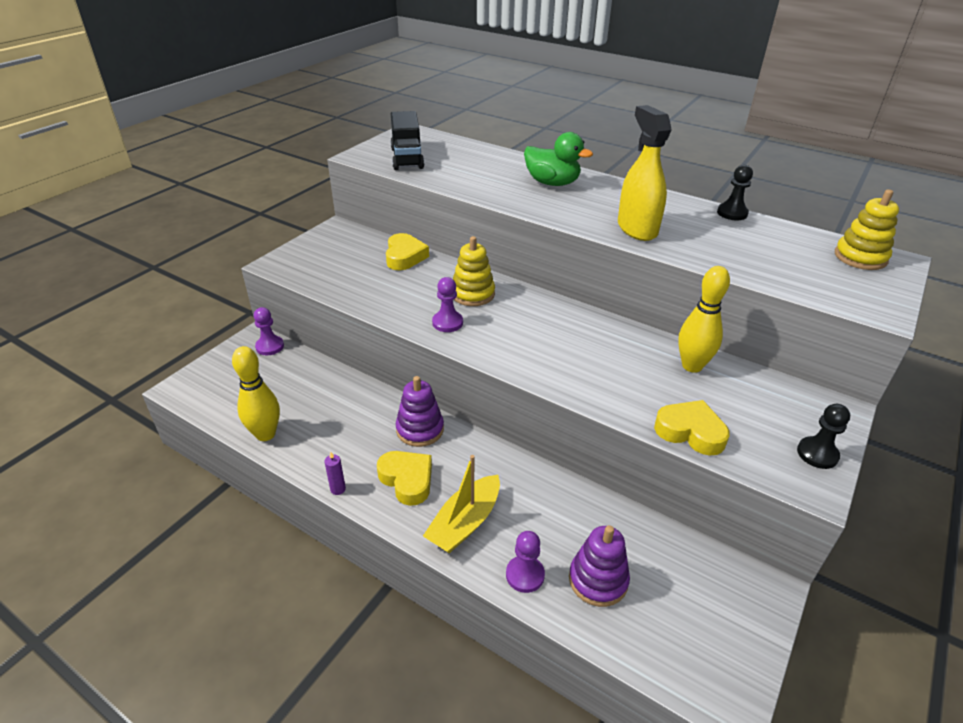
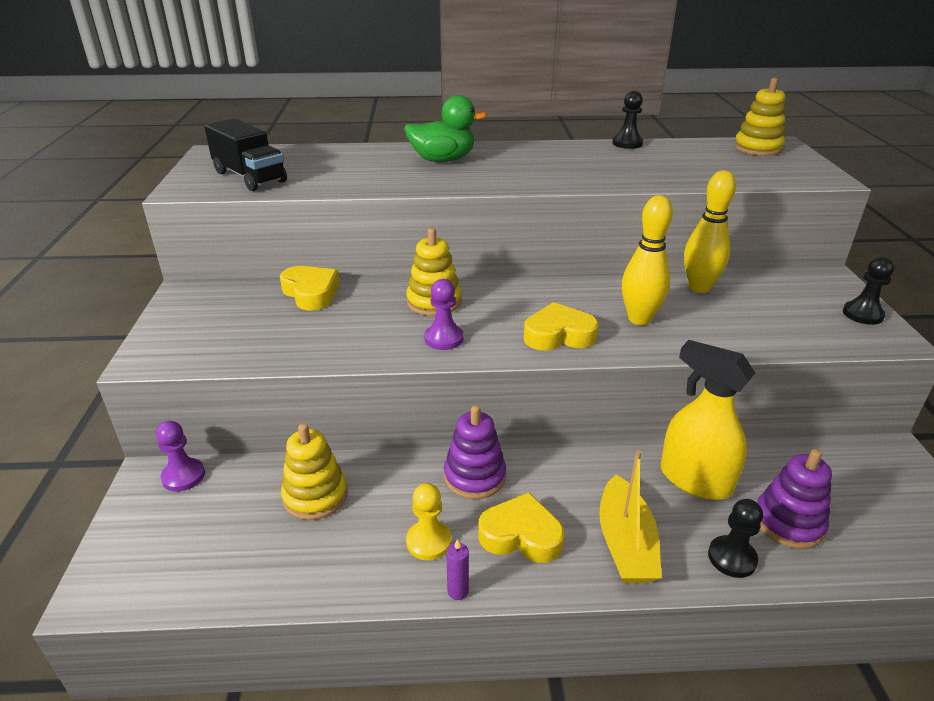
camera: 35 degrees left, 5 degrees down
(265, 434) = (294, 581): yellow bowling pin -> yellow bowling pin (639, 319)
(321, 393) = (315, 496): none -> yellow stacking toy
(352, 453) = (429, 541): none -> yellow pawn
(525, 575) = (732, 558): purple pawn -> black pawn
(637, 228) = (575, 175): yellow spray bottle -> yellow spray bottle (695, 480)
(690, 432) = (768, 339): yellow heart -> yellow heart (558, 335)

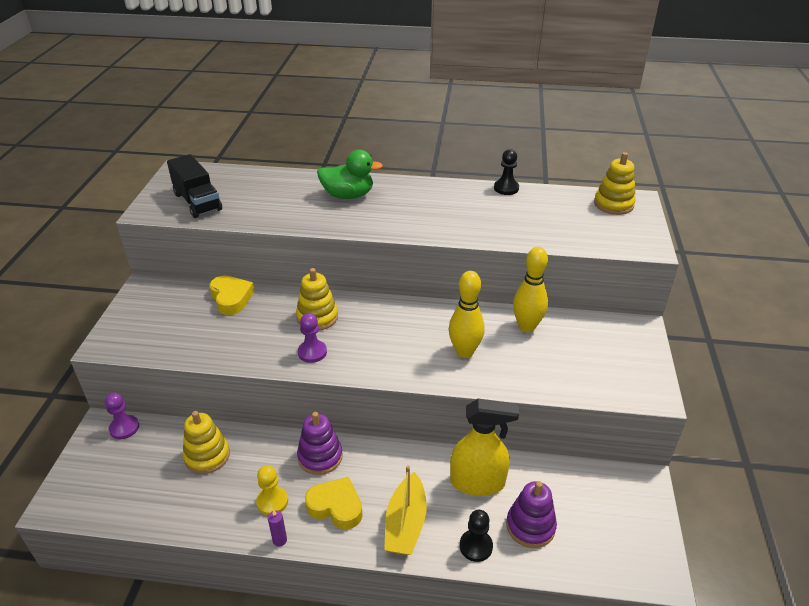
camera: 10 degrees right, 5 degrees up
(558, 335) = (397, 359): yellow heart -> none
(695, 480) = (478, 482): yellow spray bottle -> yellow spray bottle turned 135 degrees clockwise
(862, 314) = (644, 369): black pawn -> none

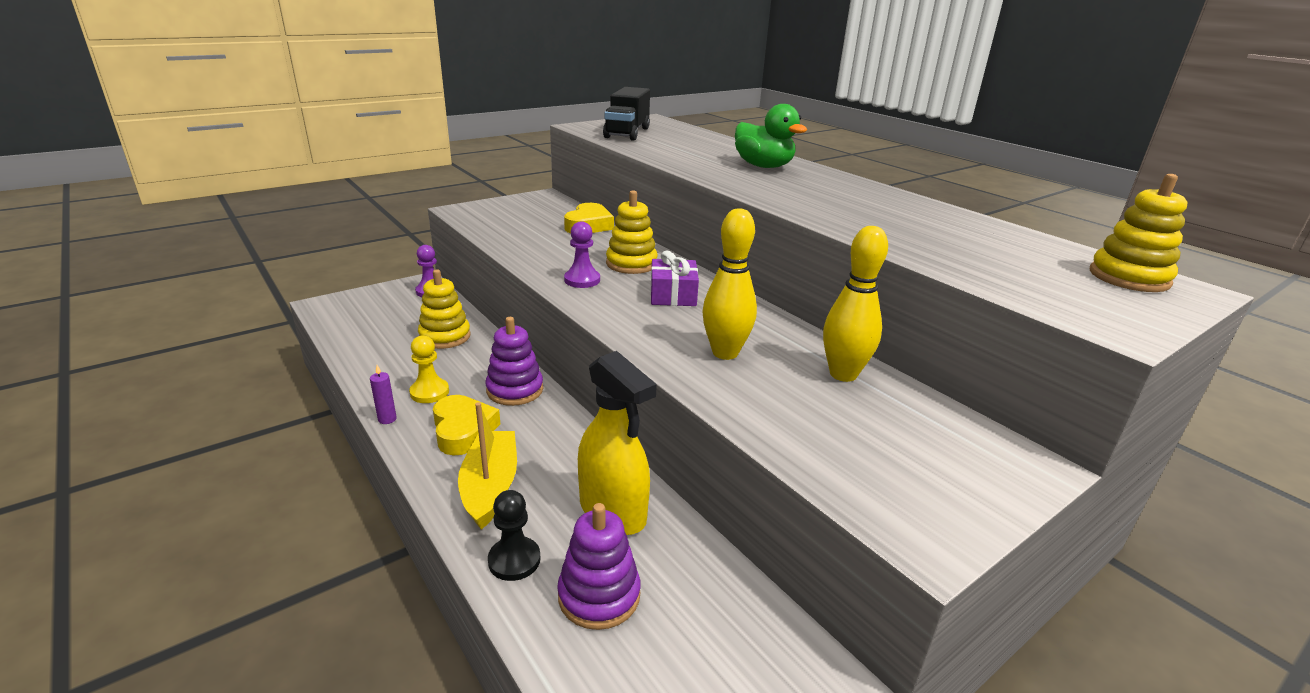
camera: 45 degrees right, 10 degrees down
(379, 327) = (673, 295): none -> purple gift
(406, 523) = (490, 487): yellow boat -> yellow boat turned 120 degrees clockwise
(506, 188) = (968, 216): black pawn -> none

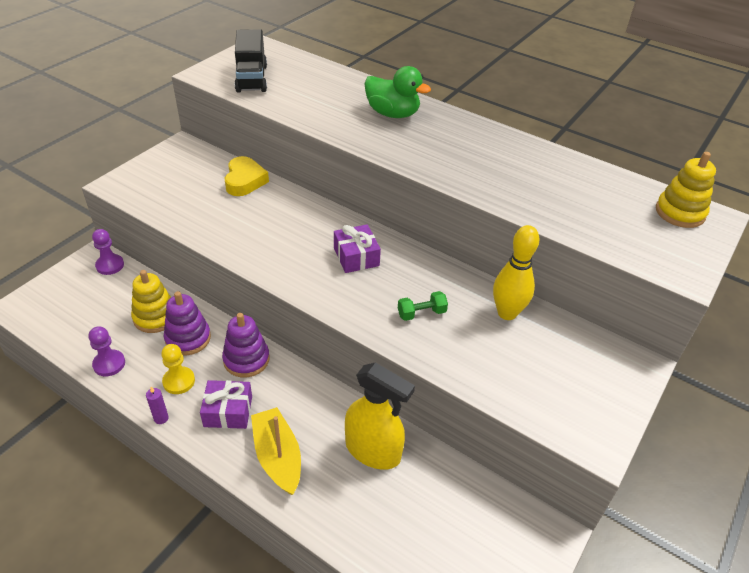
camera: 20 degrees left, 15 degrees up
(463, 430) = (228, 411): yellow heart -> purple gift
(514, 560) = (327, 511): black pawn -> none
(582, 280) = (277, 257): purple pawn -> purple pawn (109, 364)
(599, 595) = (394, 519): purple stacking toy -> purple stacking toy (188, 338)
(631, 264) = (306, 225): yellow stacking toy -> none
(725, 353) = (421, 313): yellow bowling pin -> green dumbbell

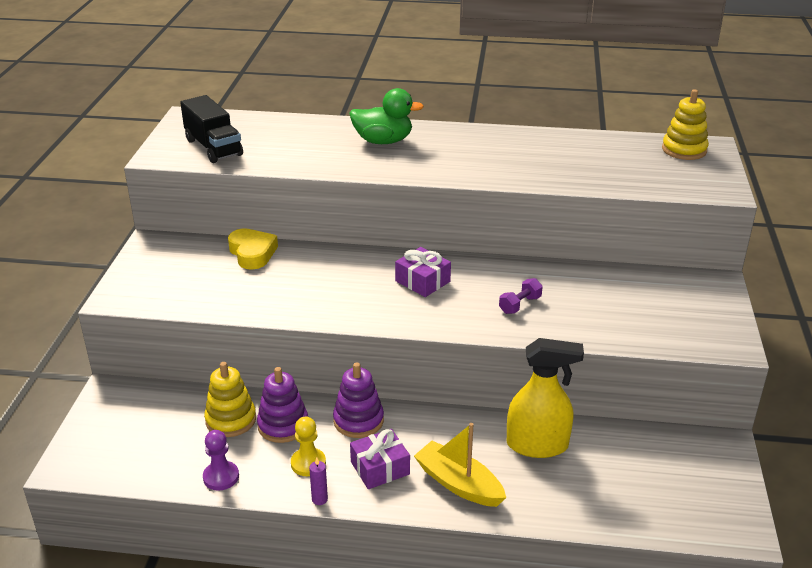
camera: 25 degrees left, 10 degrees down
(110, 265) = (134, 393): purple pawn -> none
(421, 313) = (520, 305): green dumbbell -> purple dumbbell
(507, 313) = (589, 280): yellow bowling pin -> none

